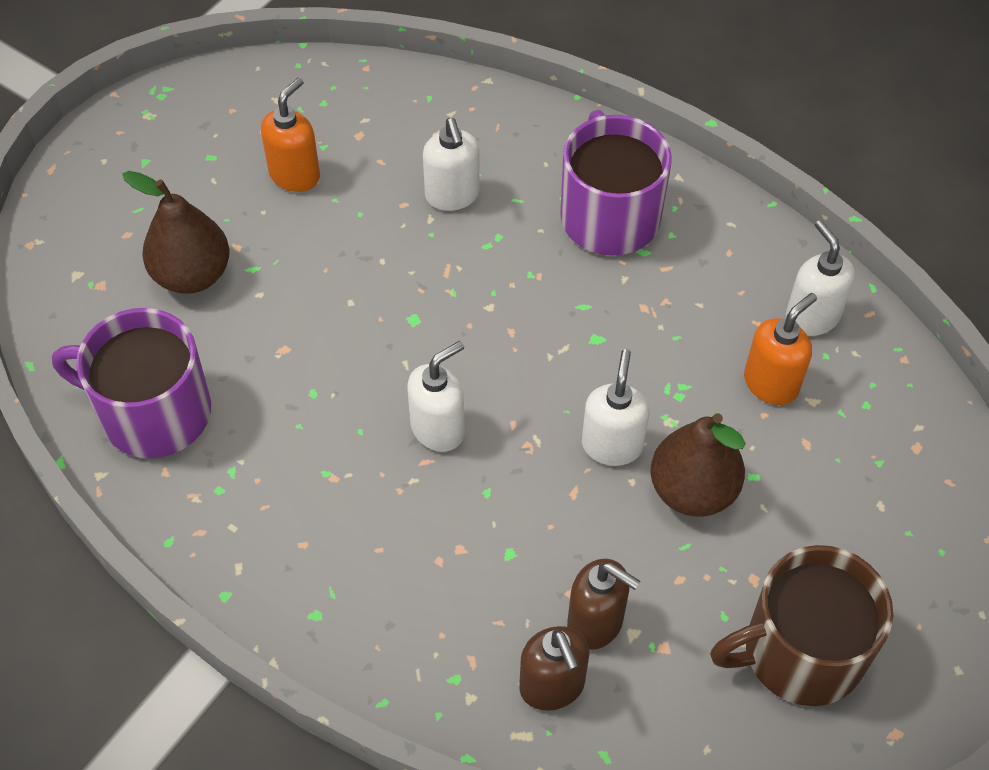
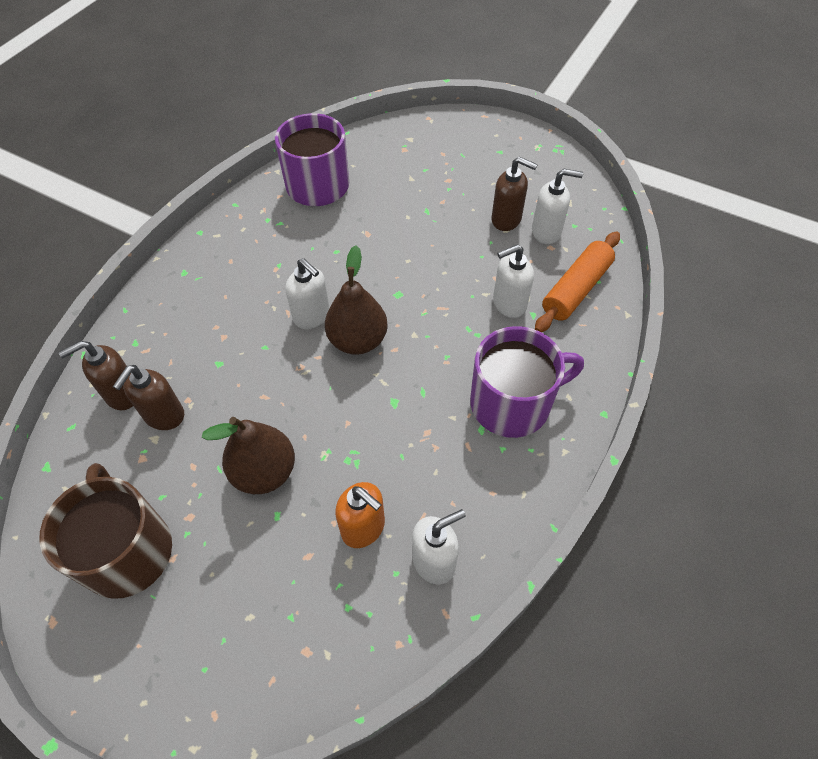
camera: 85 degrees right, 0 degrees up
(192, 275) = (417, 185): brown pear -> brown pear (358, 340)
(295, 175) = (506, 219): orange soap dispenser -> brown soap dispenser
(439, 122) = (576, 289): none -> orange rolling pin
(612, 445) = (302, 417): white soap dispenser -> white soap dispenser (546, 232)

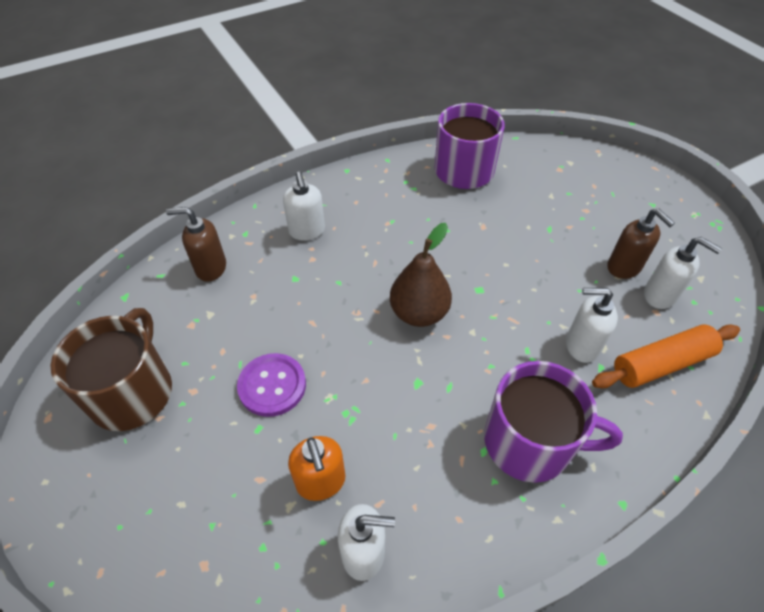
camera: 30 degrees right, 5 degrees down
(164, 416) = (228, 299): brown soap dispenser -> none
(264, 472) = (272, 386): brown pear -> purple button
(312, 316) = (393, 274): white soap dispenser -> white soap dispenser (307, 231)

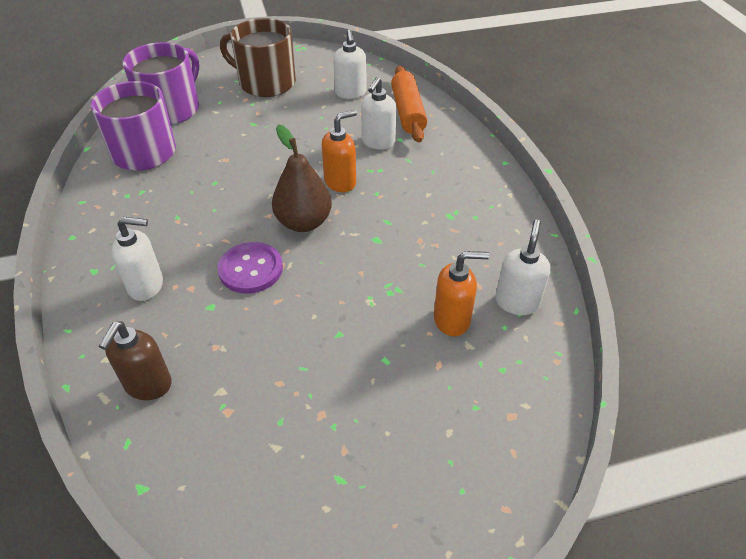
camera: 75 degrees left, 5 degrees down
(133, 391) = (299, 477): brown mug -> brown mug (265, 83)
(272, 386) = (341, 343): purple button -> purple button (251, 269)
(493, 327) = (340, 182): none -> orange soap dispenser
(530, 442) = (449, 190): purple mug -> purple mug (171, 109)
(624, 267) = (316, 100): brown soap dispenser -> none
(660, 295) = (350, 93): white soap dispenser -> white soap dispenser turned 120 degrees clockwise

